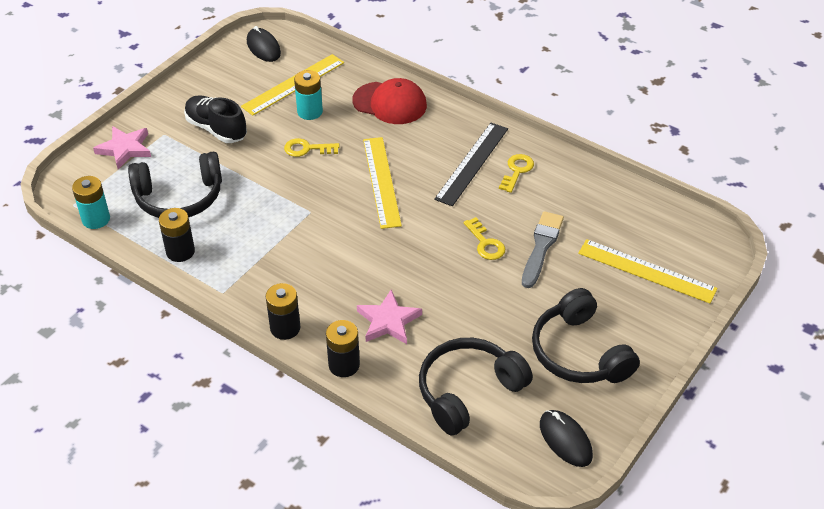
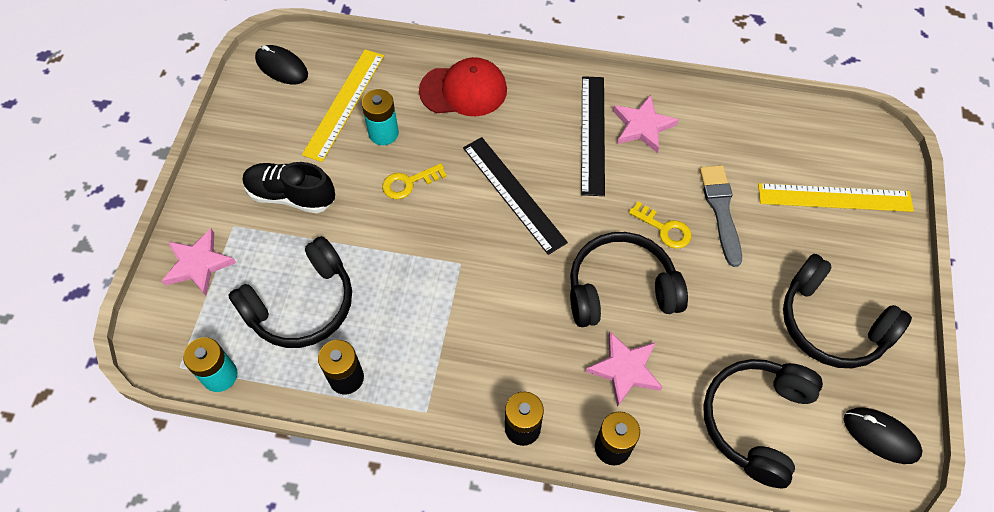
camera: 25 degrees left, 15 degrees up
(381, 181) = (513, 194): yellow ruler -> black ruler
(422, 270) = (620, 289): none -> black headphones
(517, 171) = (642, 126): yellow key -> pink star

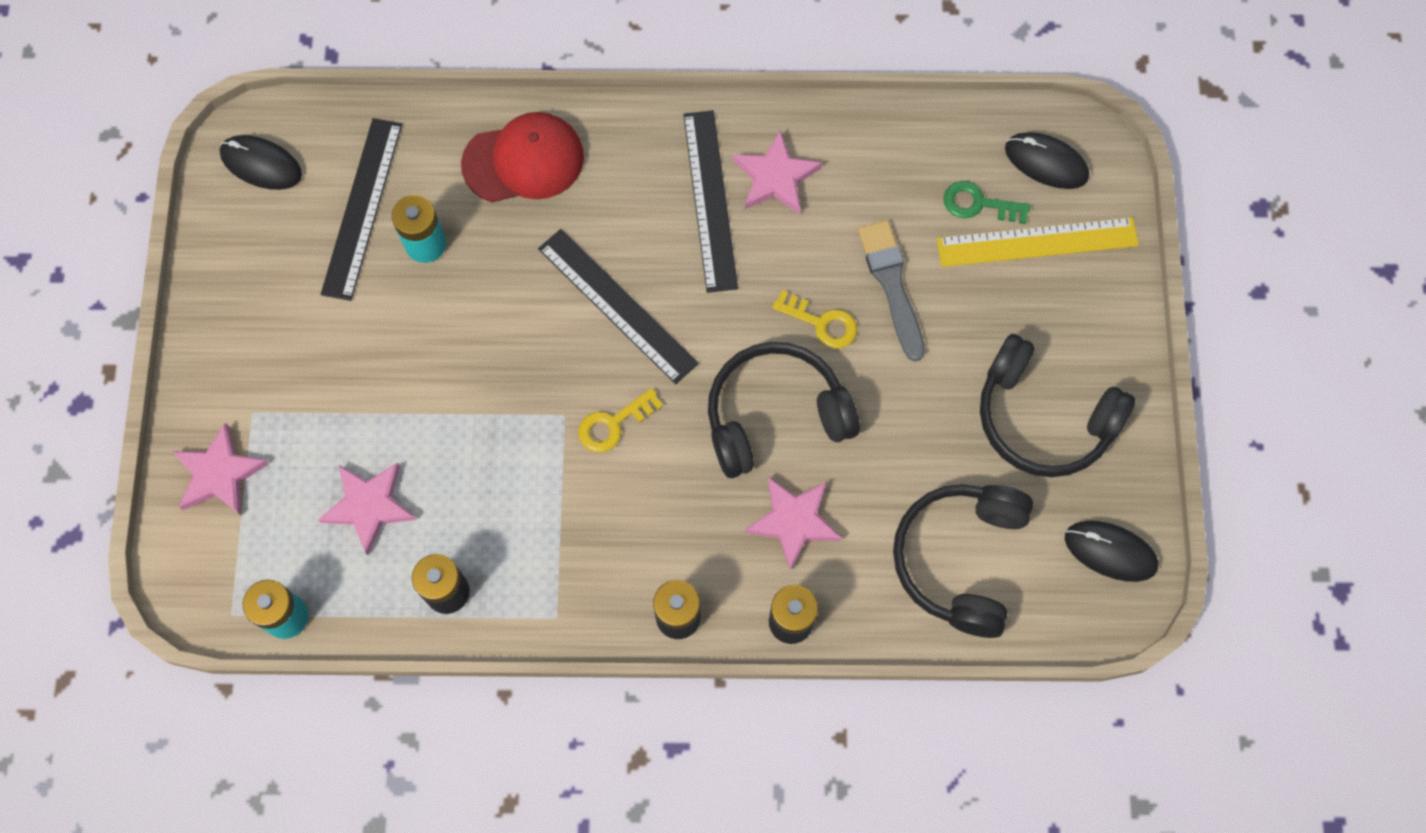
camera: 10 degrees left, 10 degrees up
(291, 196) = (320, 357): black shoe -> none
(302, 304) = (369, 506): black headphones -> pink star
(344, 104) = (362, 208): yellow ruler -> black ruler
(409, 183) = (474, 312): yellow key -> yellow key (613, 424)
(791, 165) = (978, 204): none -> green key
(845, 145) = (1046, 162): none -> black mouse

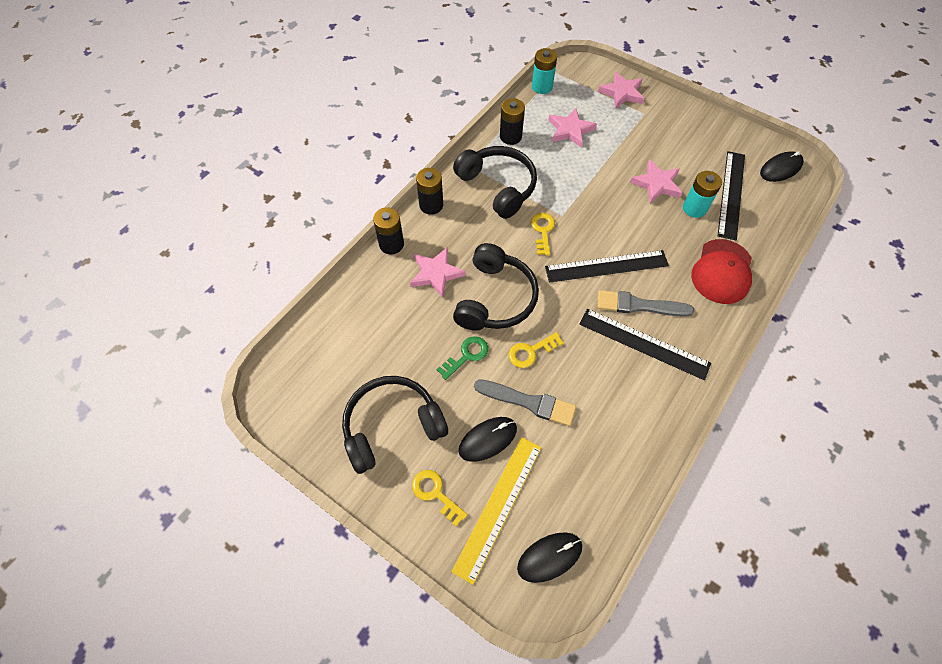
camera: 125 degrees right, 10 degrees down
(362, 208) = (731, 194): black ruler -> black ruler turned 60 degrees clockwise
(654, 233) = (639, 305): none -> grey brush
(775, 177) = (638, 385): pink star -> pink star (656, 184)
(960, 559) = (356, 332): black headphones -> black headphones (498, 186)
(978, 204) = (548, 490): green key -> green key (466, 355)
(1076, 315) = (435, 493): none -> yellow key
(1110, 551) = (296, 406): black mouse -> black mouse (488, 439)

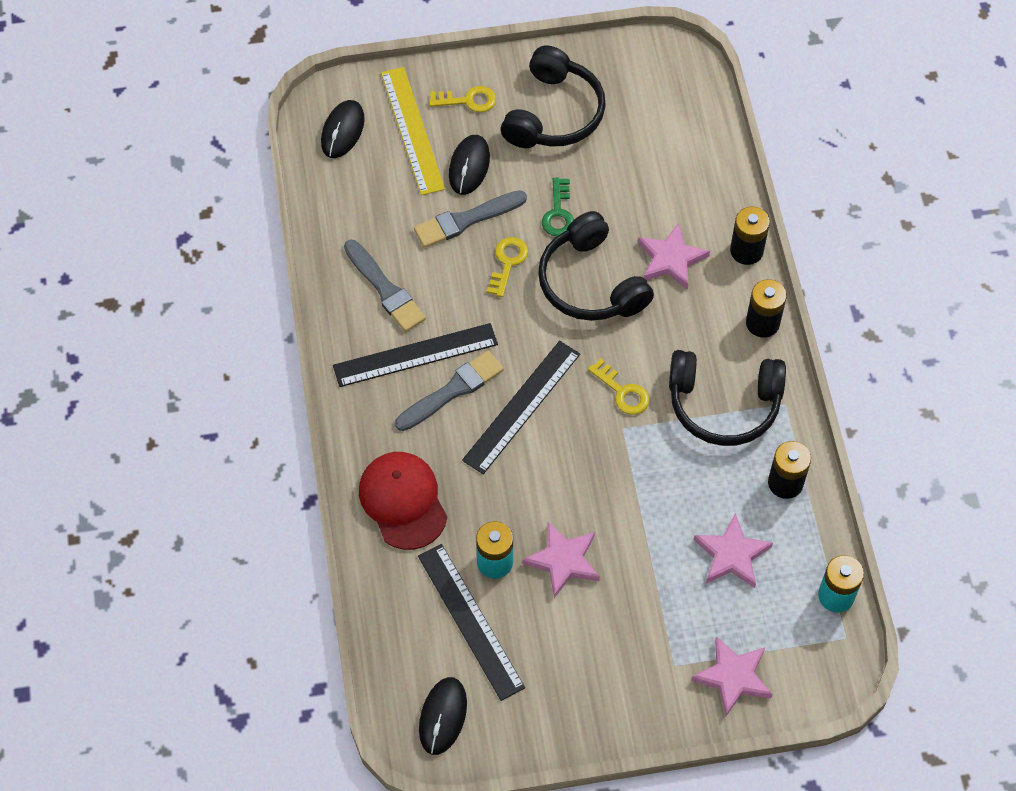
camera: 135 degrees right, 0 degrees up
(626, 401) = (385, 289): none -> grey brush

